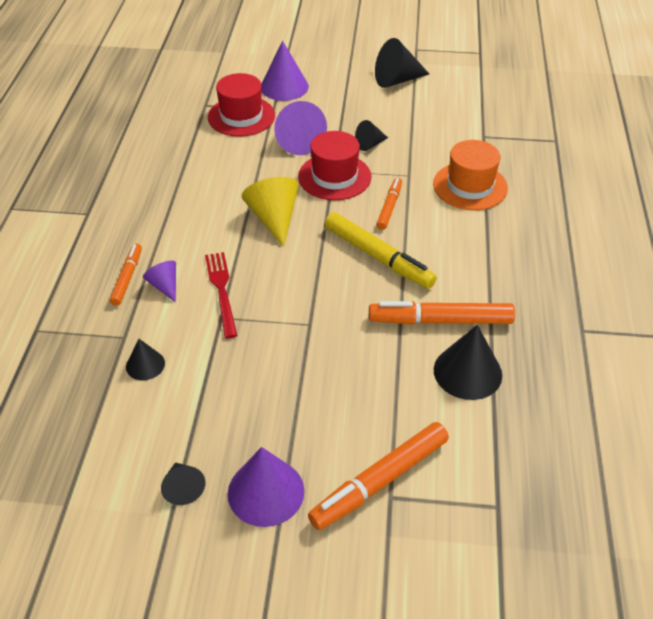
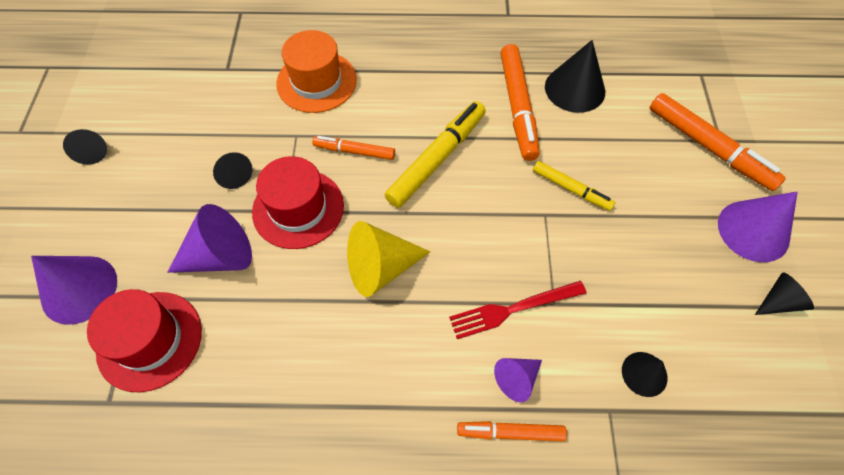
camera: 95 degrees left, 15 degrees up
(335, 347) = (571, 189): none -> yellow marker
(397, 80) = (93, 151): black cone -> black cone, size x0.57

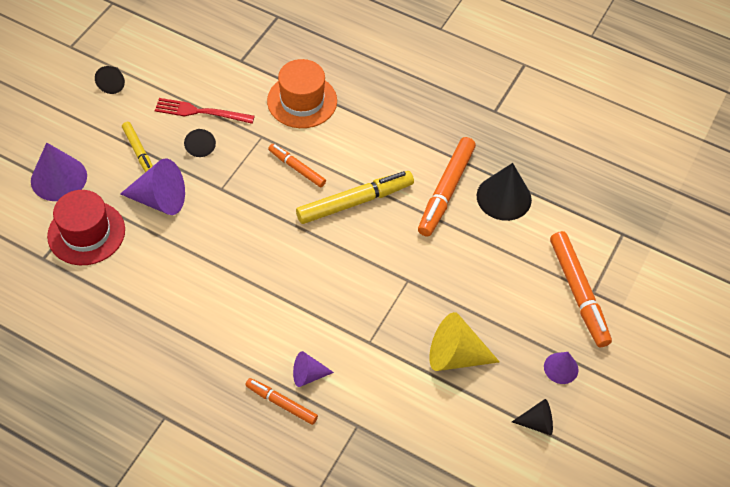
camera: 25 degrees right, 5 degrees down
(298, 208) = (231, 191): red hat -> none
(380, 268) = (263, 259): yellow cone -> yellow cone (455, 355)
(513, 309) = (337, 331): red fork -> red fork (200, 112)
(571, 189) = (441, 272): yellow marker -> yellow marker (139, 152)
(644, 374) = (398, 416): black cone -> none
(753, 230) = (561, 368): purple cone -> purple cone, size x0.57

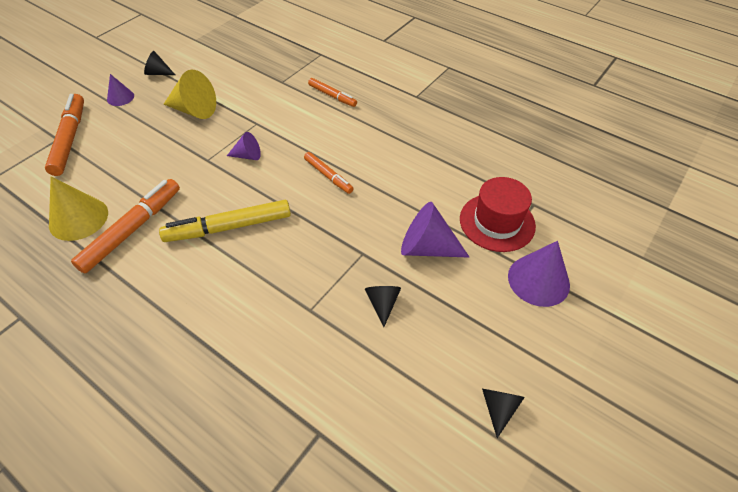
camera: 170 degrees left, 5 degrees down
(139, 152) = (453, 303): yellow marker -> none
(200, 112) = (380, 351): red fork -> none
(297, 168) = (278, 267): orange marker -> orange marker (328, 176)
(302, 101) = (250, 355): orange hat -> none
(308, 375) = (309, 109): purple cone -> purple cone (248, 156)
(504, 197) = (78, 218): black cone -> yellow cone

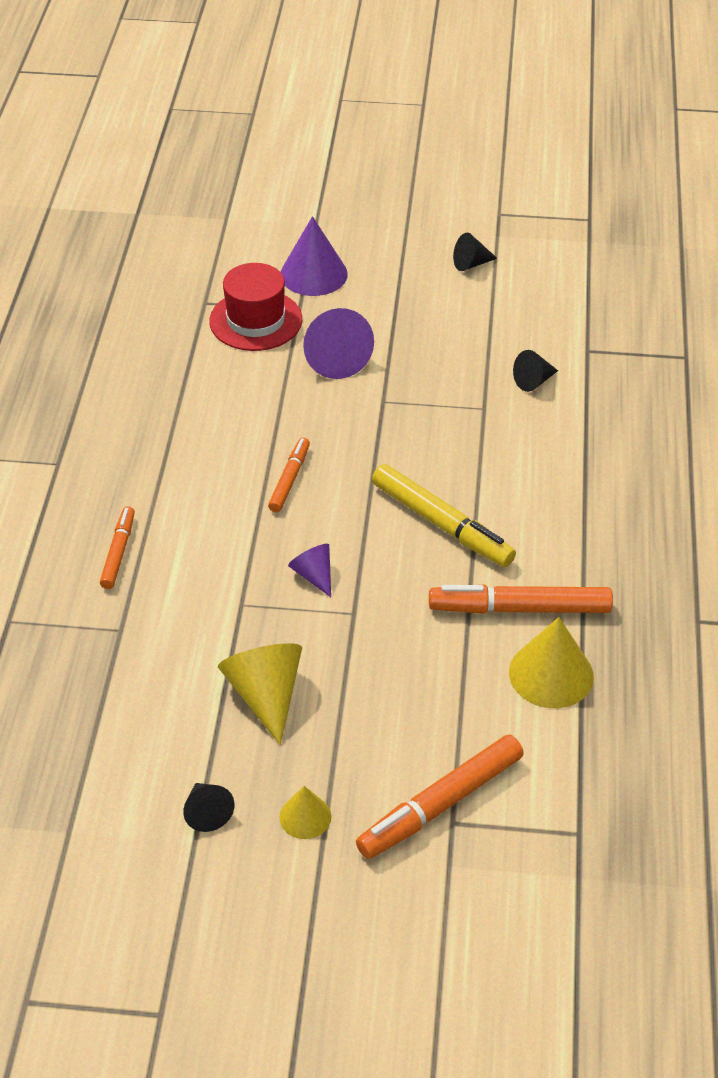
camera: 120 degrees left, 5 degrees down
(120, 97) = (305, 816): purple cone -> yellow cone
(382, 303) = (432, 363): black cone -> black cone (533, 381)

